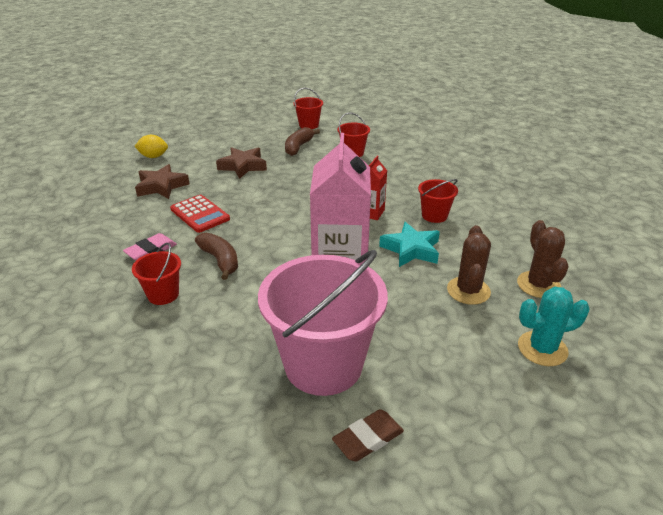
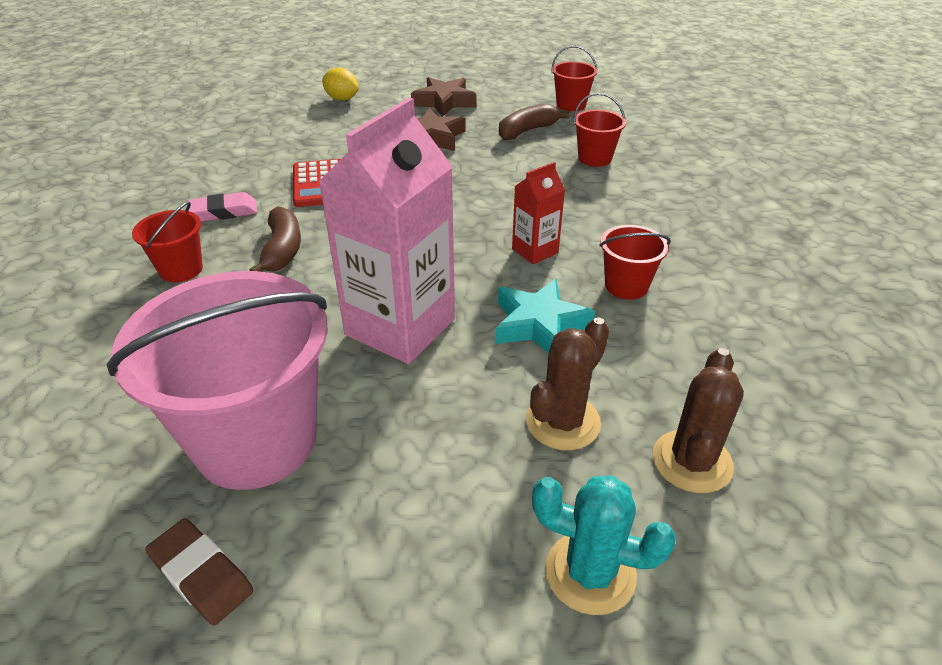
camera: 30 degrees right, 5 degrees up
(161, 186) = (313, 137): brown star -> brown star (444, 102)
(368, 438) = (201, 574): brown eraser -> brown eraser turned 45 degrees clockwise

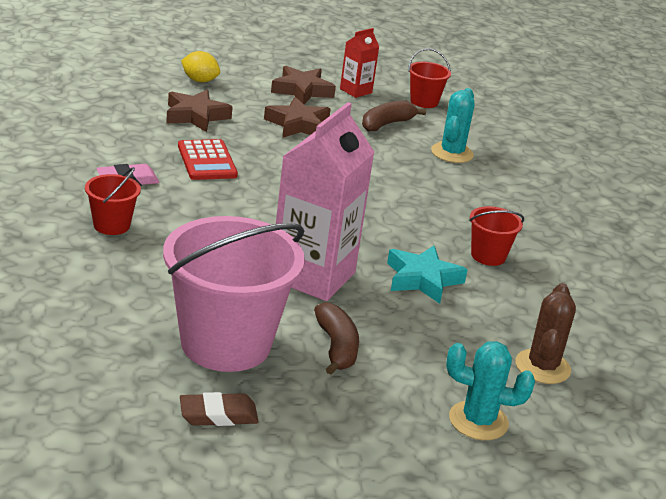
camera: 10 degrees left, 10 degrees down
(201, 574) = (218, 414): brown eraser -> brown eraser turned 45 degrees counterclockwise
(282, 250) = (194, 214): brown banana -> brown banana (336, 347)
(325, 135) = (196, 116): none -> brown star
(535, 251) = (410, 226): red carton -> red carton (356, 91)
(563, 422) = (449, 341): brown cactus -> none
(594, 158) = (452, 153): red bucket -> turquoise cactus

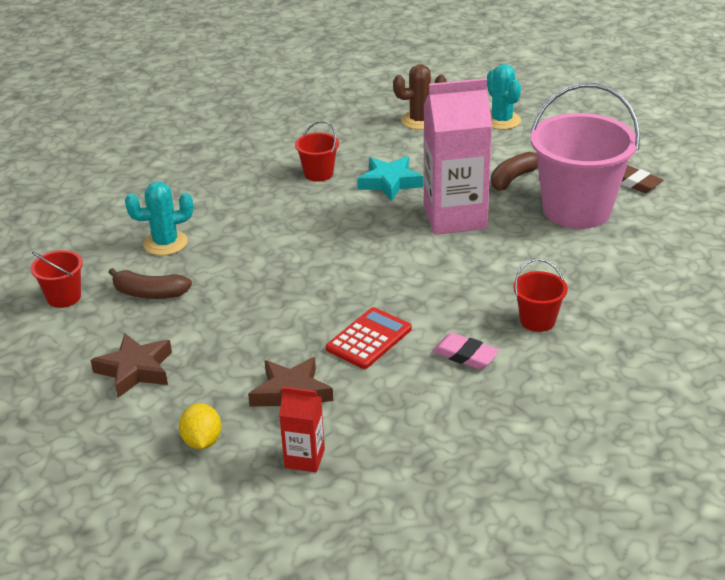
camera: 120 degrees left, 5 degrees up
(298, 125) = (222, 333): brown star -> none
(356, 91) = (90, 342): red carton -> red carton (304, 458)

